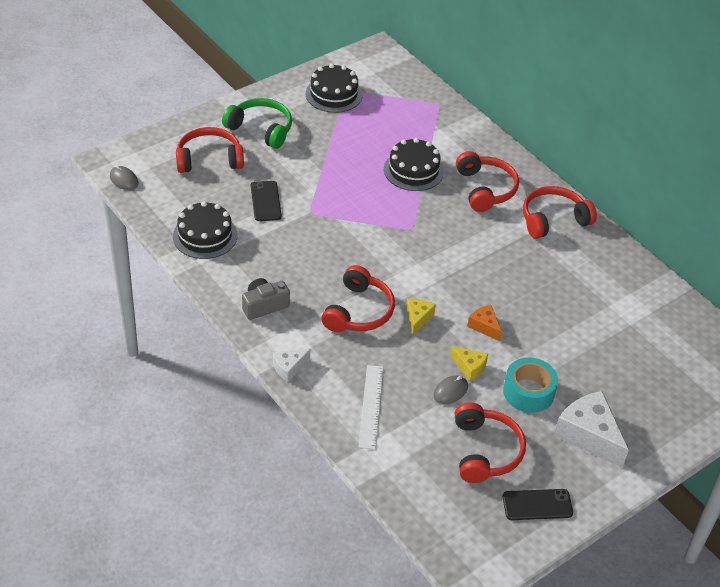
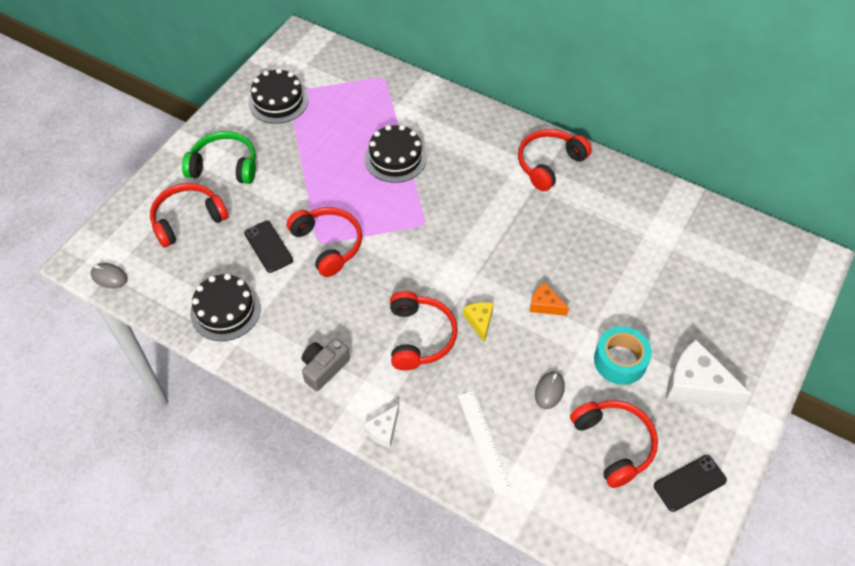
camera: 20 degrees left, 10 degrees up
(469, 367) = (553, 356): yellow cheese -> none
(485, 189) = (472, 154): red headphones -> red headphones (328, 244)

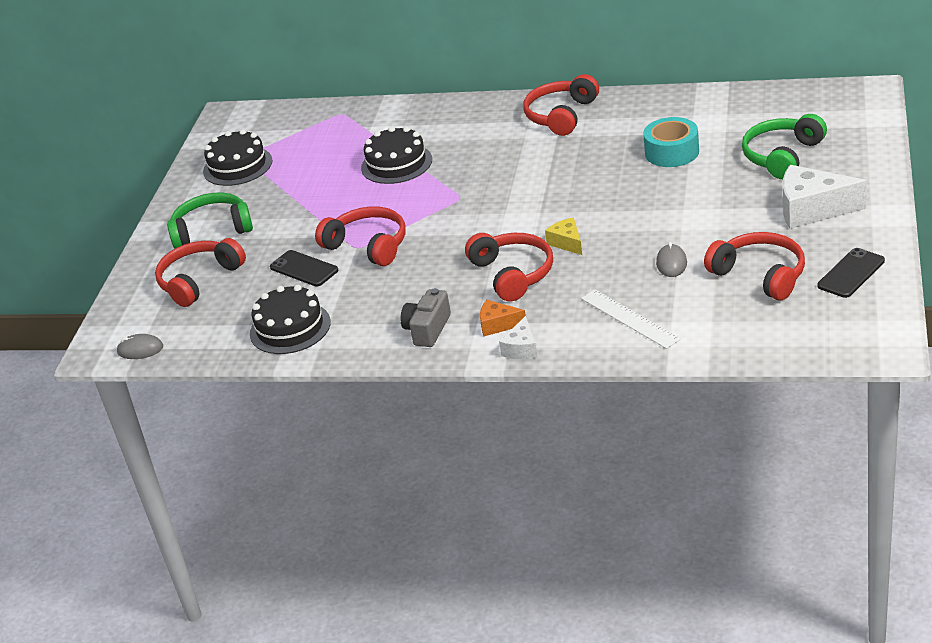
camera: 15 degrees left, 20 degrees down
(545, 305) = (626, 209): orange cheese -> orange cheese (498, 325)
(620, 361) = (727, 220): turquoise tape -> turquoise tape (672, 152)
(703, 305) = (782, 156): none -> green headphones

